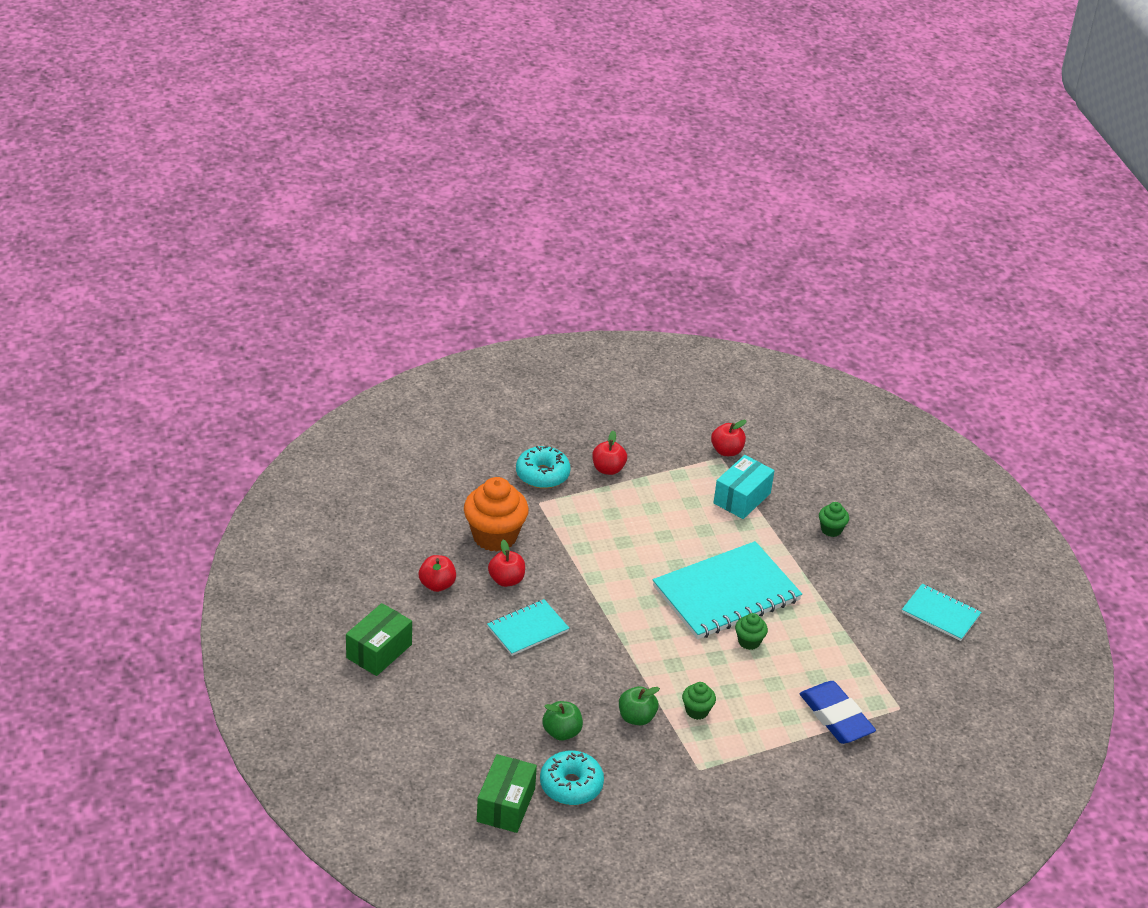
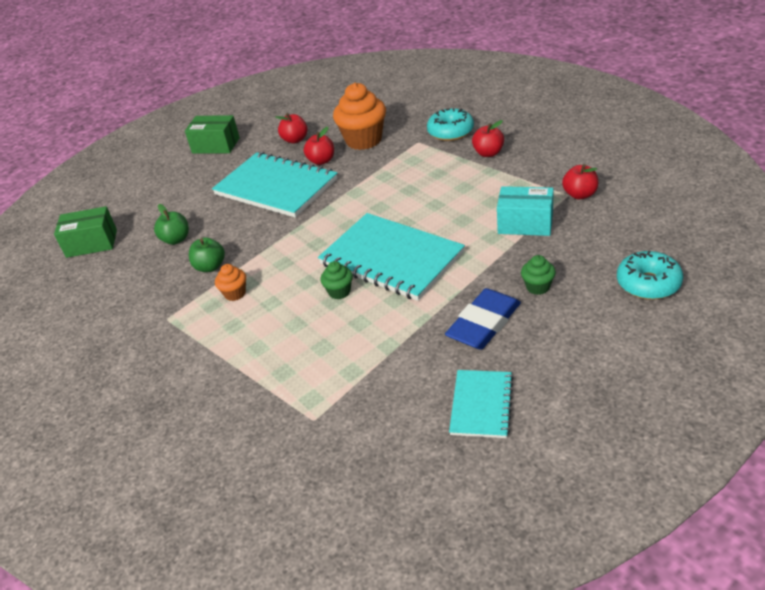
camera: 75 degrees right, 0 degrees up
(527, 629) = (276, 187): turquoise notebook -> turquoise notebook, size x1.87
(571, 785) = (122, 263): turquoise donut -> turquoise donut (648, 283)
(697, 711) = (235, 293): green cupcake -> orange cupcake
(836, 716) = (275, 378): blue eraser -> blue eraser (484, 323)

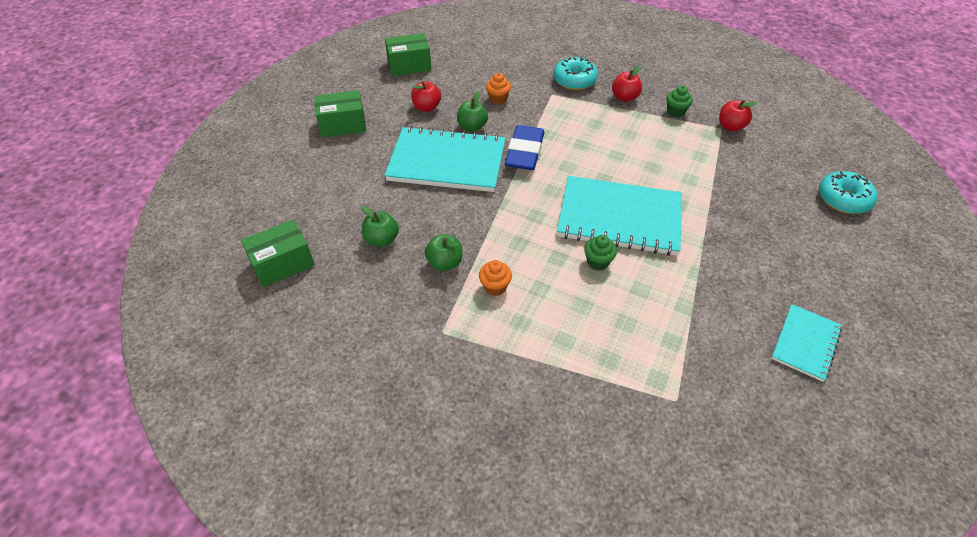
camera: 30 degrees left, 10 degrees up
(308, 103) = (409, 65): none -> green box
(321, 161) = (472, 126): red apple -> green apple
(364, 140) = (498, 99): orange cupcake -> orange cupcake, size x0.48
(481, 405) = (805, 343): turquoise notebook -> turquoise notebook turned 45 degrees clockwise
(484, 323) = (747, 264): blue eraser -> blue eraser (524, 152)
(525, 224) = (708, 161): turquoise box -> none
(538, 287) = (764, 220): green cupcake -> green cupcake (675, 112)

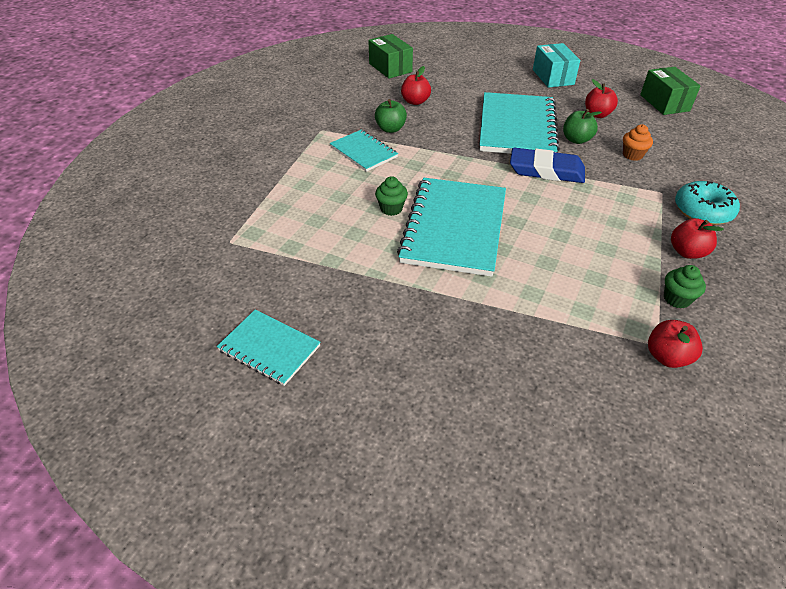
camera: 90 degrees right, 5 degrees down
(343, 125) = (553, 77): green box -> turquoise box
(382, 239) = (415, 101): green apple -> red apple
(495, 287) = (363, 152): orange cupcake -> turquoise notebook
(843, 199) = (524, 467): turquoise donut -> none

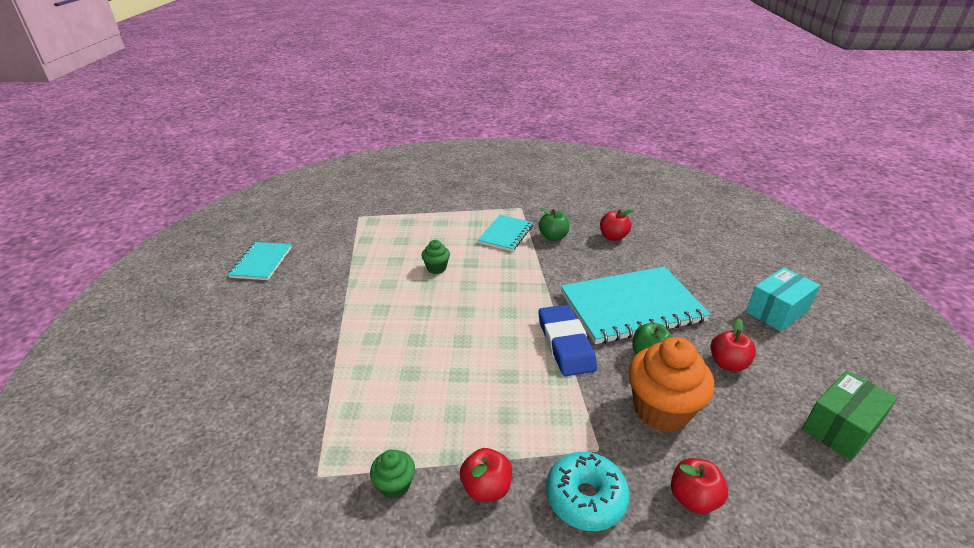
camera: 65 degrees right, 10 degrees down
(390, 68) = (658, 209): green box -> none
(454, 228) = (430, 306): turquoise notebook -> none
(632, 155) = (661, 410): orange cupcake -> orange cupcake, size x2.07
(667, 357) = (301, 485): red apple -> red apple (693, 498)

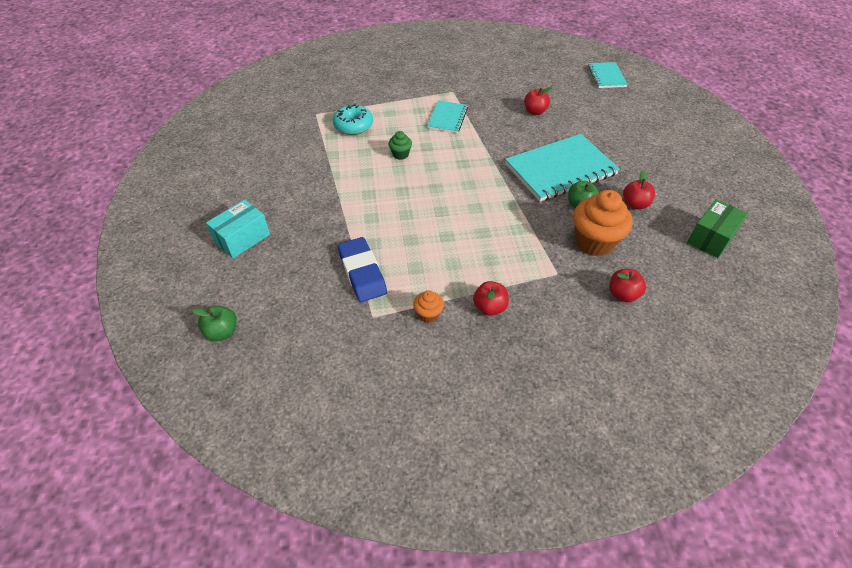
camera: 10 degrees left, 15 degrees up
(261, 262) = (251, 165): turquoise notebook -> turquoise notebook (606, 76)
(395, 485) = (428, 314): green cupcake -> orange cupcake
(553, 237) = (487, 116): green apple -> green apple (222, 332)
(565, 344) = (518, 204): blue eraser -> blue eraser (362, 272)
(585, 498) = (555, 304): turquoise donut -> turquoise donut (353, 126)
(777, 311) = (665, 160): turquoise box -> turquoise box (242, 238)

